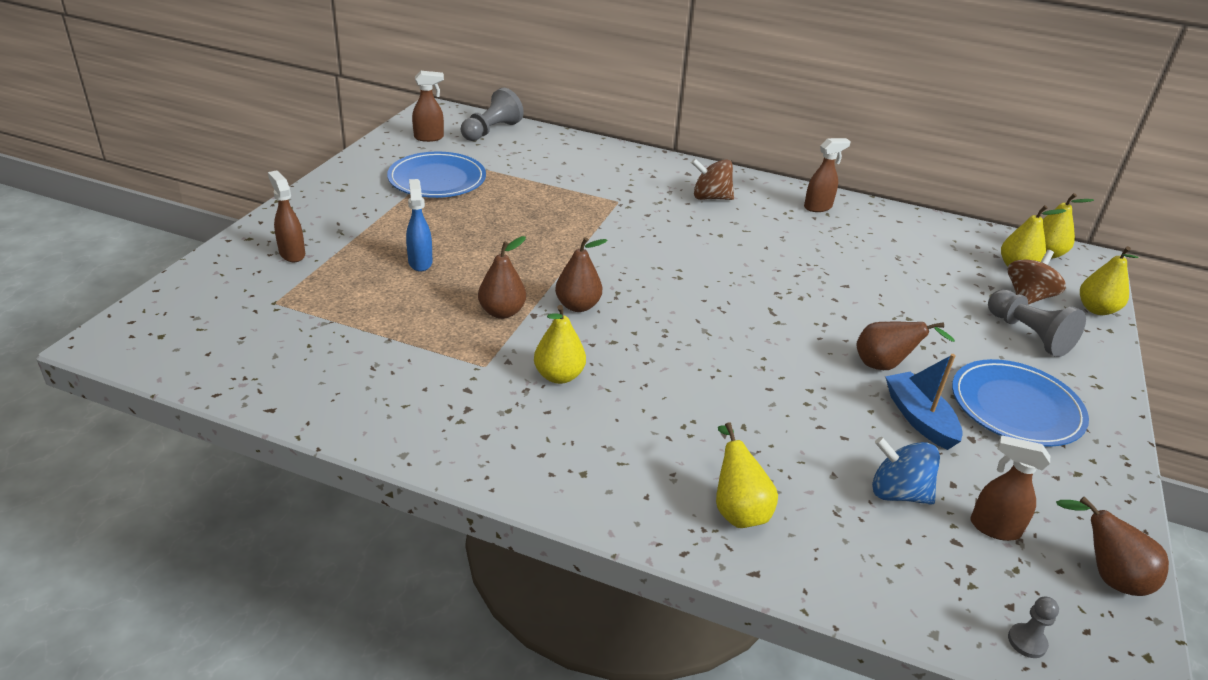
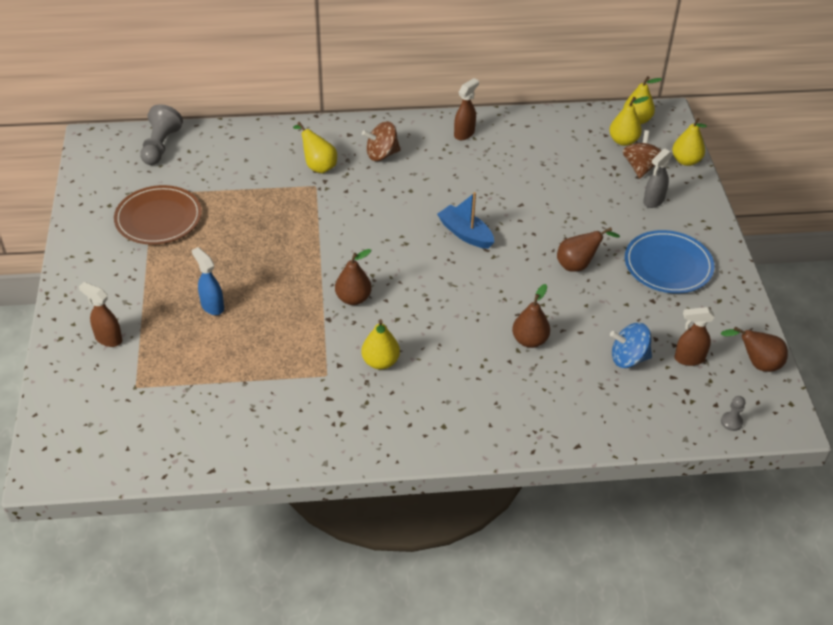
camera: 25 degrees left, 10 degrees up
(429, 138) = (114, 174): brown spray bottle -> none
(437, 179) = (158, 218): blue plate -> brown plate
(502, 312) = (305, 326): brown pear -> brown pear (529, 340)
(737, 510) = (546, 410): yellow pear -> yellow pear (318, 166)
(919, 418) = (617, 298): blue boat -> blue boat (465, 234)
(1028, 335) = (653, 201): grey pawn -> grey spray bottle

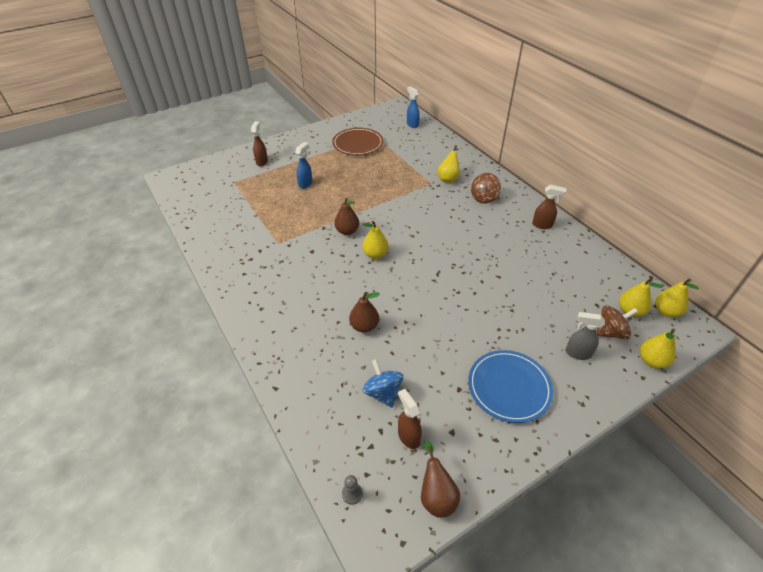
camera: 65 degrees right, 0 degrees up
(160, 146) = (412, 124): grey pawn -> blue spray bottle
(380, 362) = (301, 261): yellow pear -> yellow pear (375, 254)
(381, 154) = (484, 198): brown spinning top -> brown spinning top turned 105 degrees counterclockwise
(465, 234) = (444, 259): blue boat -> none
(578, 265) = (462, 328): brown pear -> none

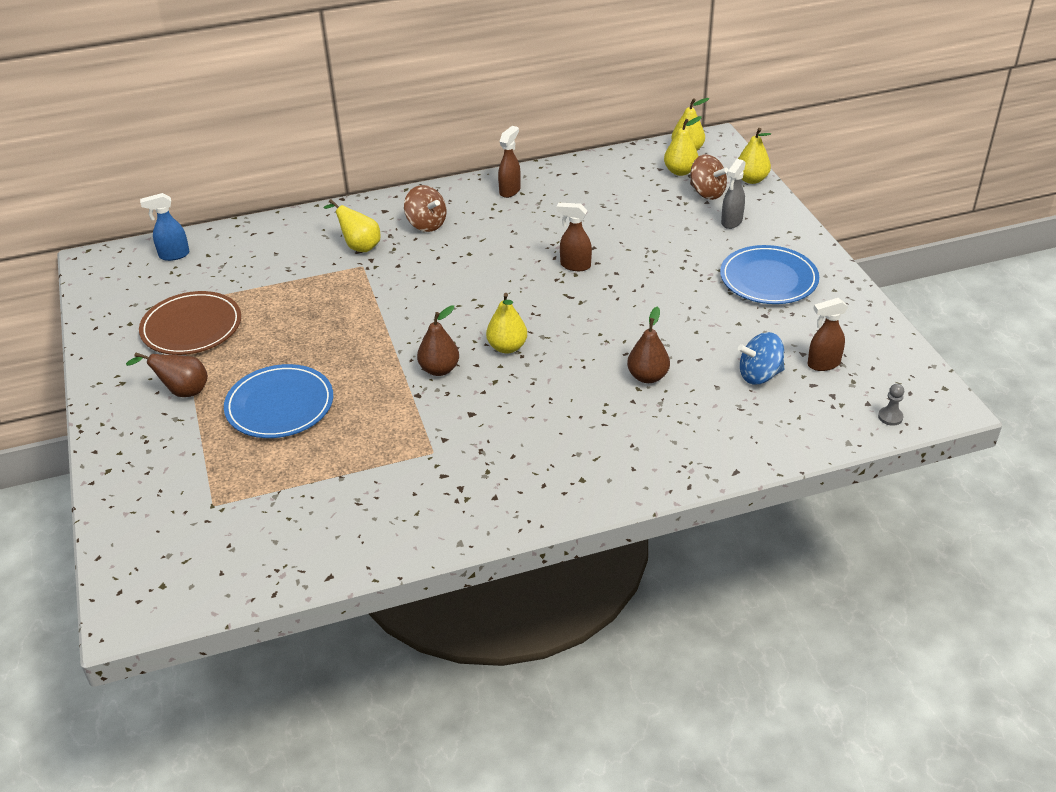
camera: 75 degrees left, 5 degrees down
(262, 162) = (166, 460): brown spray bottle -> brown spray bottle (575, 265)
(305, 184) = (280, 405): blue spray bottle -> blue plate
(436, 496) = (895, 356): brown pear -> brown pear (182, 391)
(610, 332) = (707, 193): brown spinning top -> brown spinning top turned 135 degrees clockwise

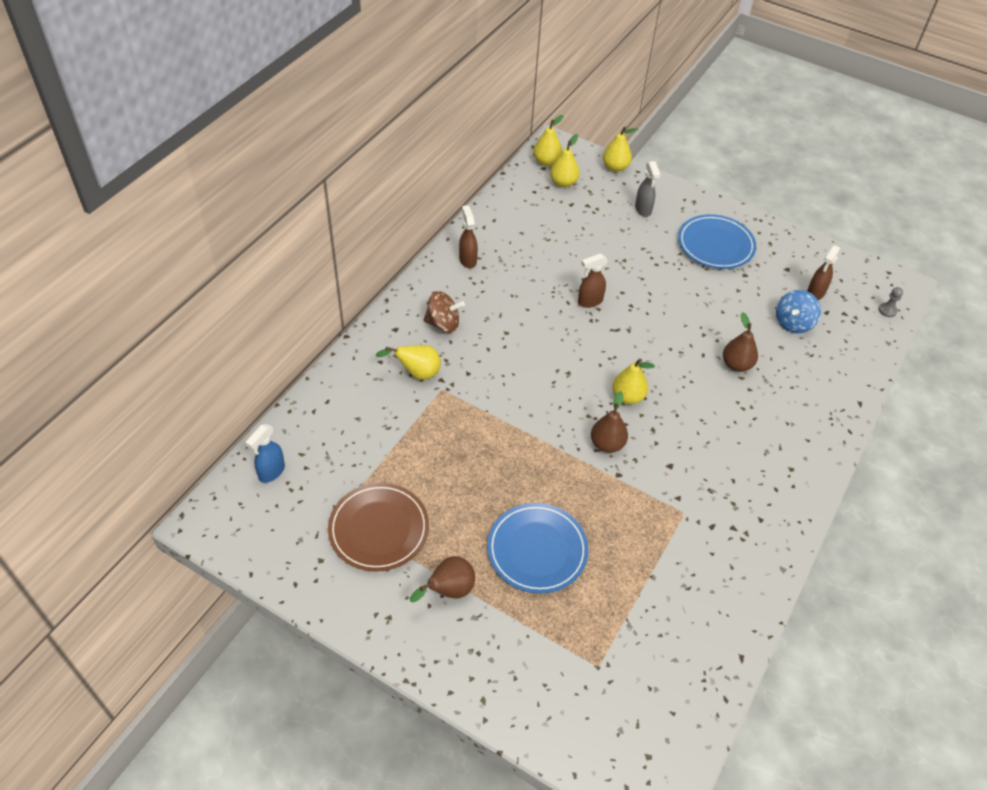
camera: 45 degrees left, 10 degrees up
(707, 193) = (601, 193): brown spinning top -> none

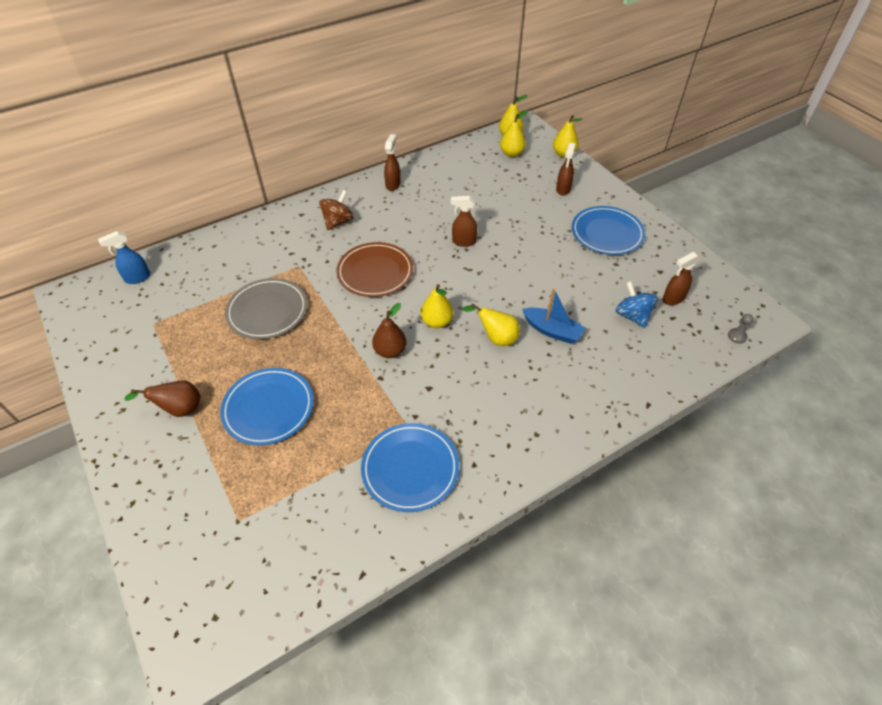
camera: 30 degrees right, 0 degrees up
(379, 529) = (171, 344): brown plate -> brown plate (375, 272)
(417, 373) = (290, 248): yellow pear -> yellow pear (496, 338)
(443, 324) = (338, 221): brown spinning top -> brown spinning top turned 90 degrees counterclockwise
(451, 452) = (267, 311): none -> grey plate
(643, 210) = (563, 190): grey spray bottle -> brown spray bottle
(711, 547) = (410, 468): none -> blue plate
(736, 365) = (552, 331): brown pear -> blue boat
(793, 323) = (632, 316): blue spinning top -> blue spinning top turned 90 degrees clockwise

